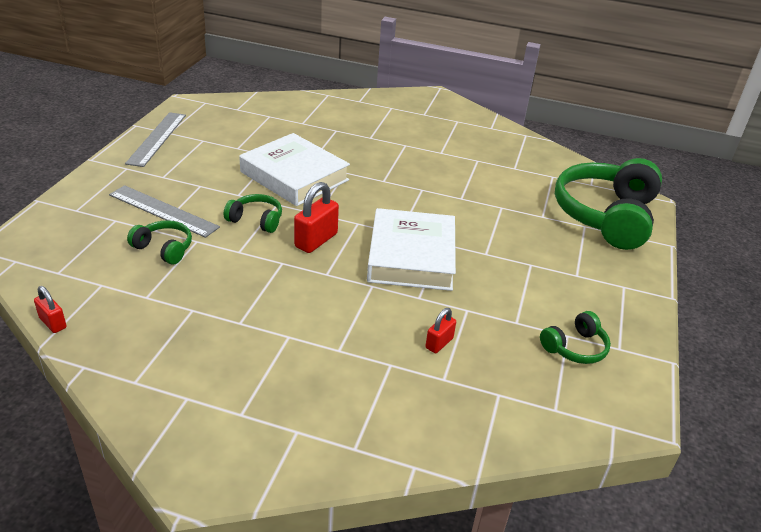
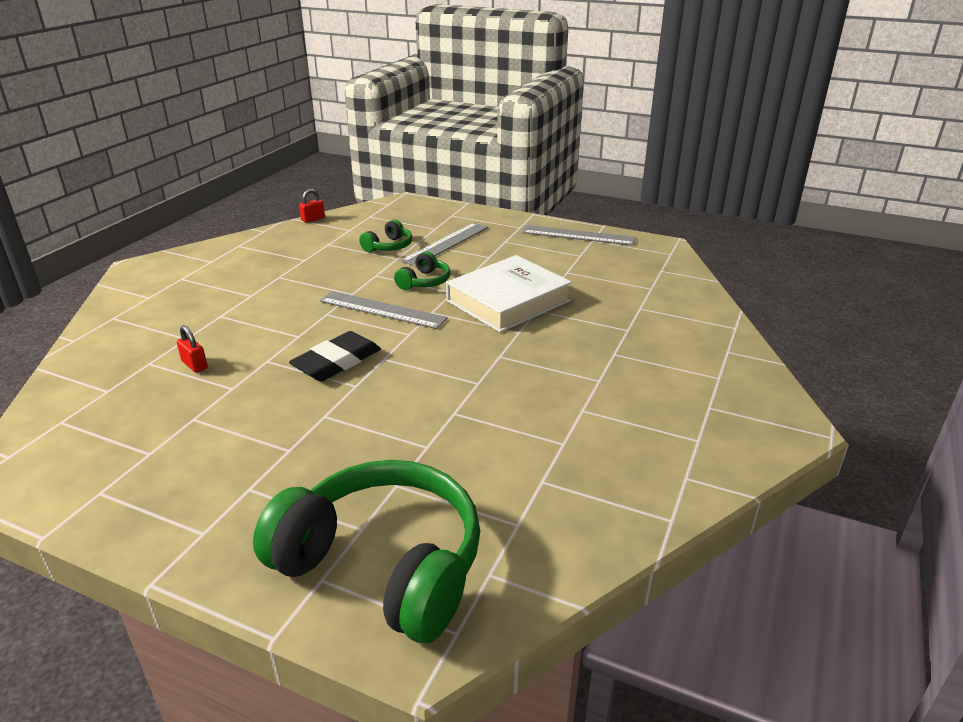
camera: 100 degrees right, 5 degrees down
(316, 240) = (382, 310): red padlock -> grey ruler
(411, 256) = (337, 362): white book -> black eraser
(575, 347) = (127, 454): green headphones -> none

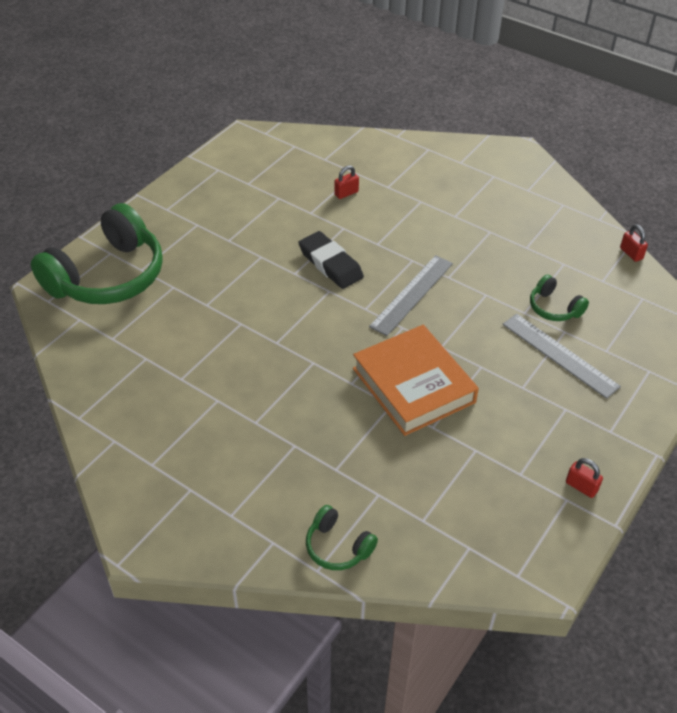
camera: 100 degrees right, 15 degrees up
(424, 282) = (465, 327): green headphones -> green headphones (337, 546)
(508, 301) = (413, 385): white book -> orange book
(578, 235) = (581, 487): grey ruler -> red padlock

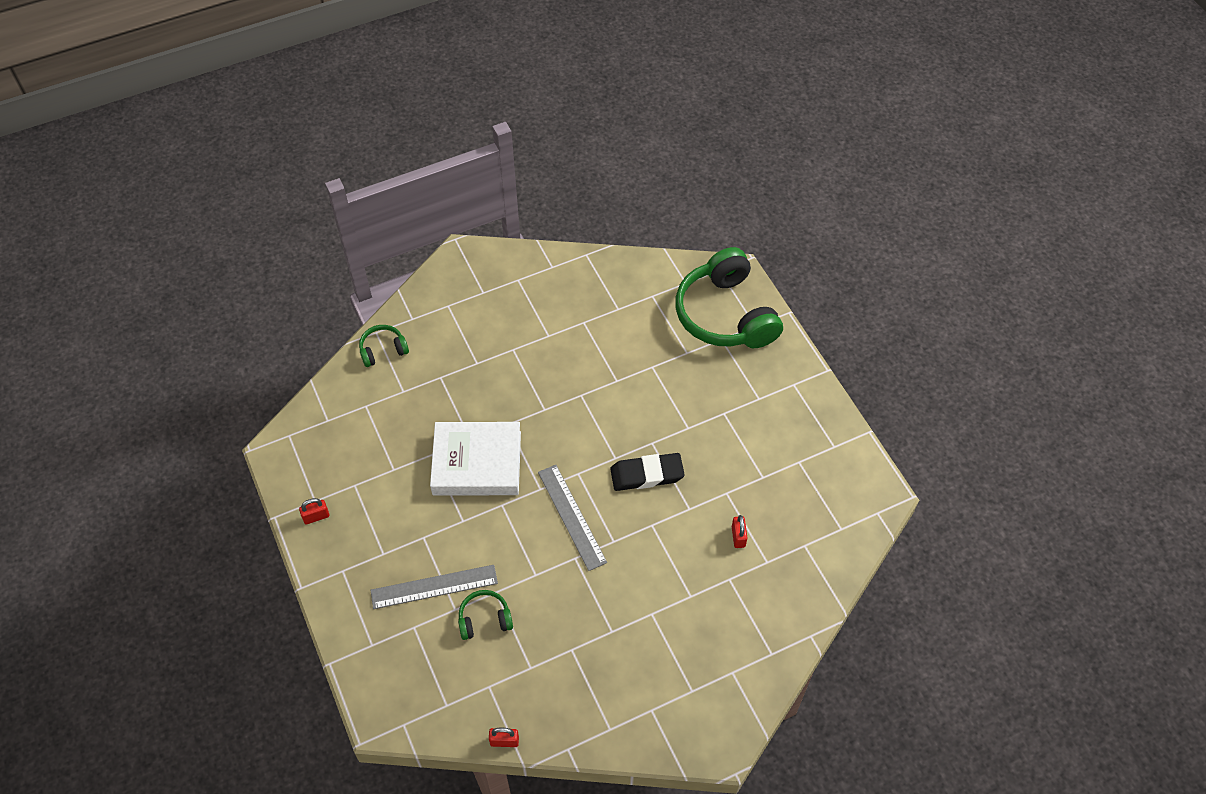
camera: 120 degrees right, 10 degrees up
(413, 385) = (477, 463): orange book -> white book

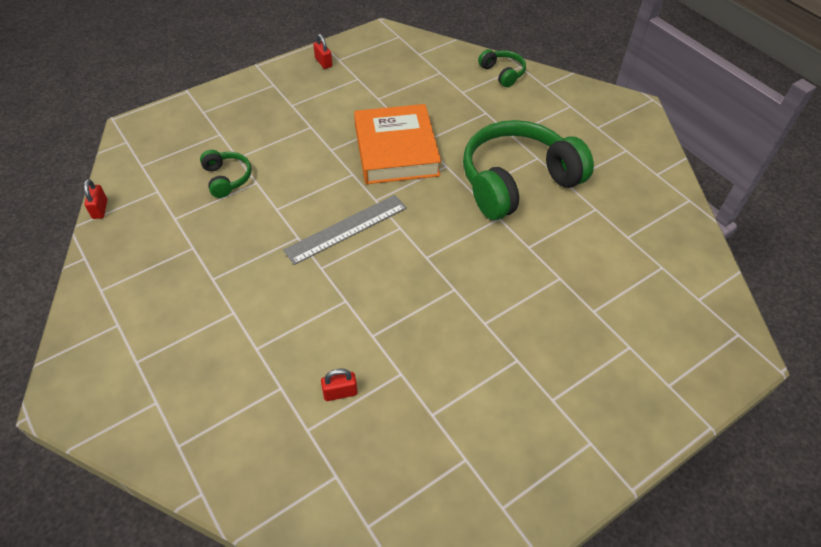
camera: 80 degrees right, 5 degrees down
(434, 587) = (260, 140): grey ruler -> none
(477, 463) = (396, 150): white book -> orange book
(647, 474) = (410, 288): black eraser -> none
(725, 315) = (670, 348): green headphones -> green headphones (517, 182)

